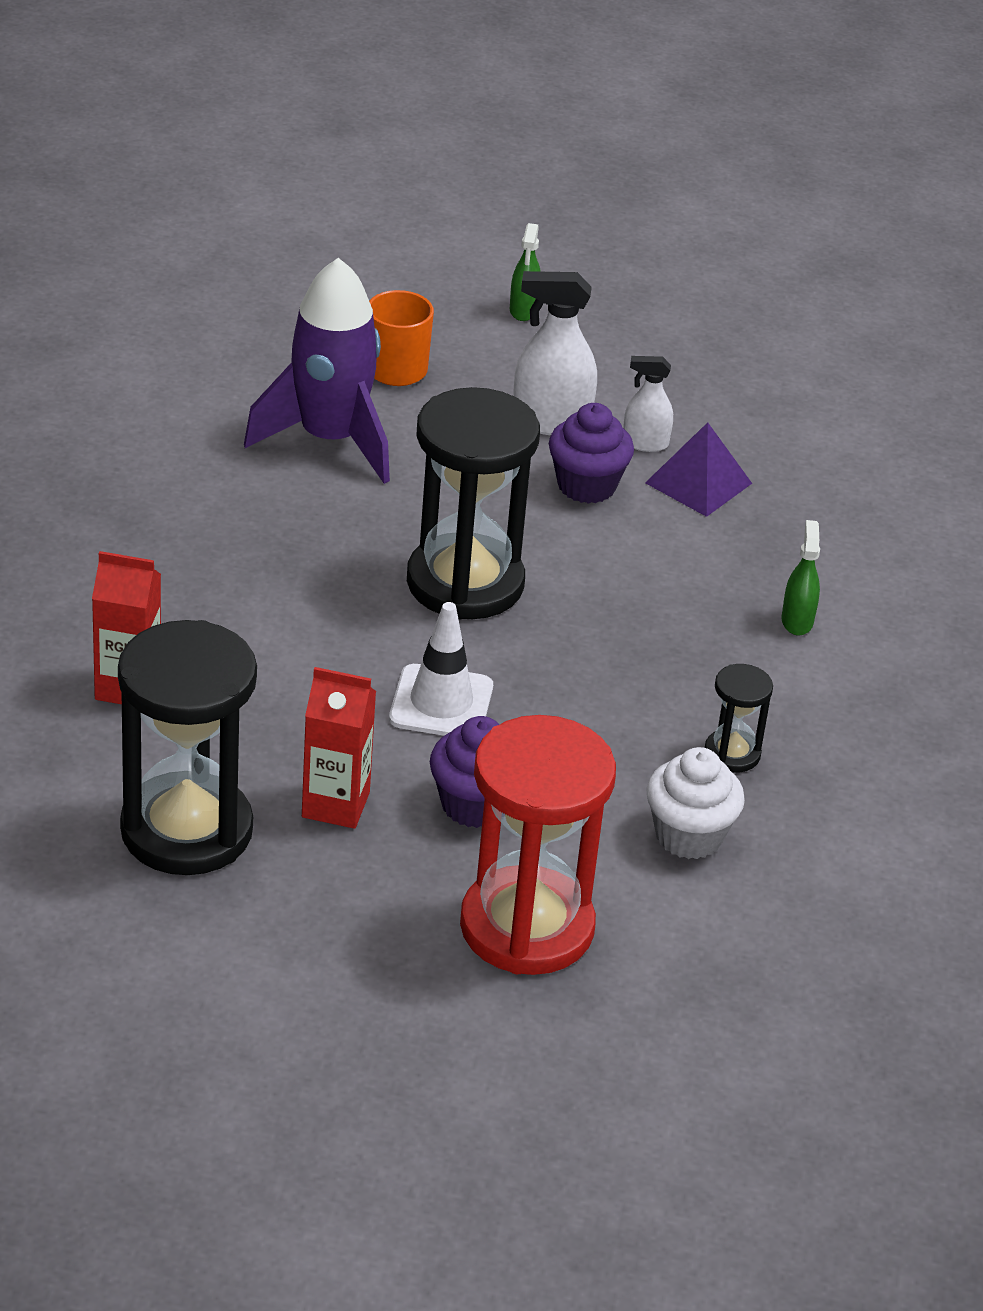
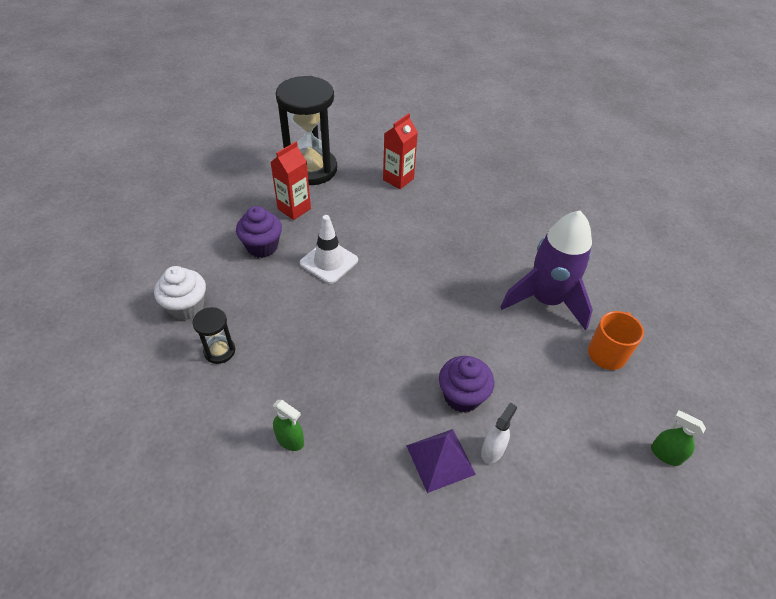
camera: 120 degrees right, 10 degrees up
(465, 583) = (405, 305): black hourglass -> none
(527, 927) = (188, 234): red hourglass -> none
(550, 422) = (532, 408): white spray bottle -> none

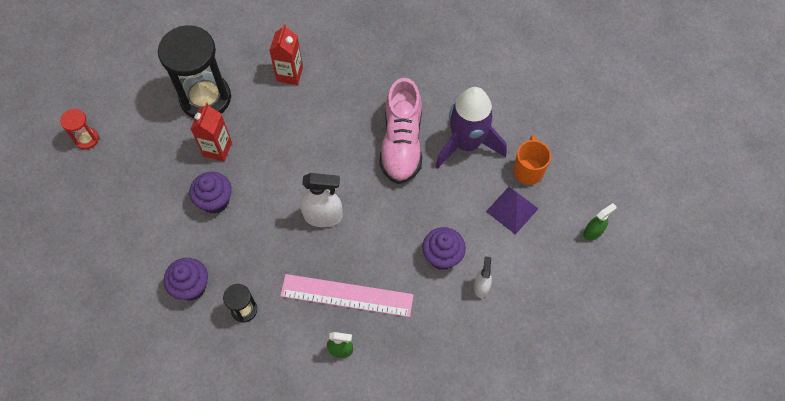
camera: 25 degrees left, 15 degrees up
(186, 307) = (191, 286): white cupcake -> purple cupcake
(192, 160) = (87, 139): none -> red hourglass
(329, 262) = (280, 189): white traffic cone -> none
(333, 386) = (347, 295): none -> pink ruler
(355, 302) = (323, 216): none -> white spray bottle
(440, 459) = (450, 311): purple pyramid -> purple pyramid (512, 210)
(475, 273) = (401, 143): none -> pink shoe
(665, 454) = (593, 232): green spray bottle -> green spray bottle turned 135 degrees clockwise

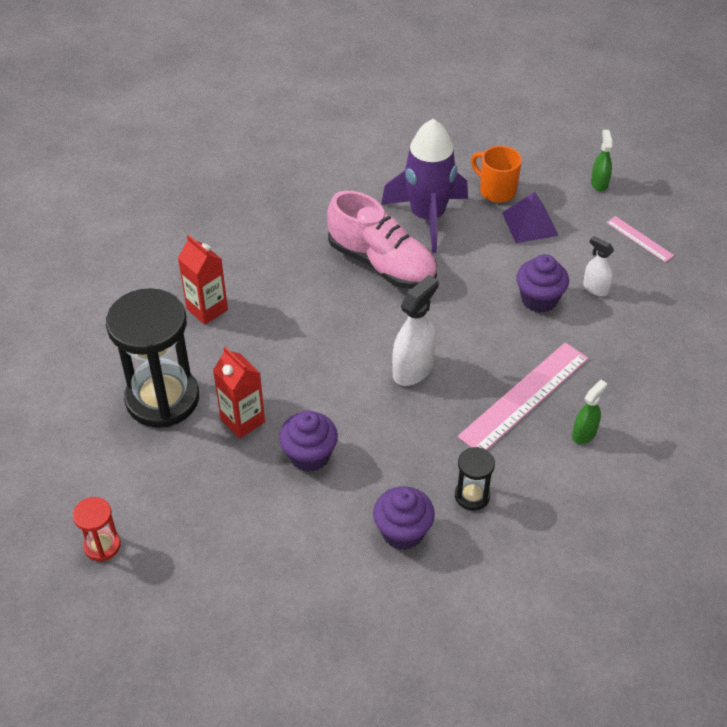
camera: 55 degrees left, 15 degrees down
(556, 290) = (639, 239): none -> pink ruler

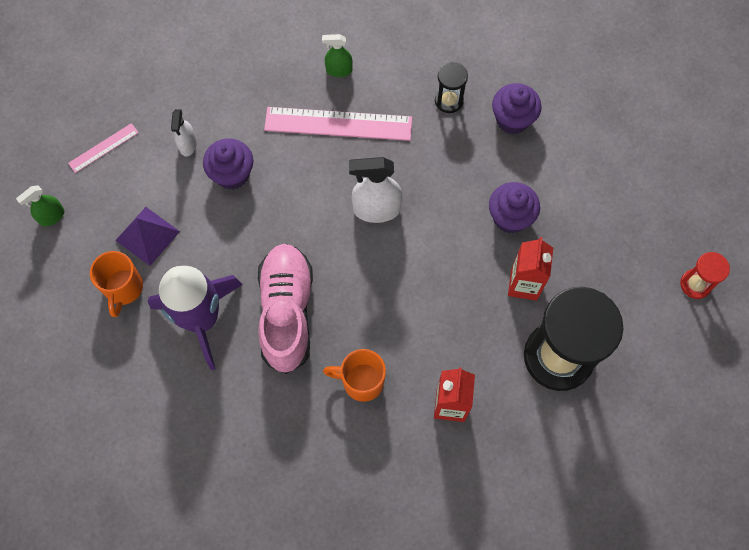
camera: 130 degrees left, 20 degrees up
(282, 272) = (361, 381): none -> orange mug
(639, 239) = (103, 148): pink ruler -> pink ruler turned 45 degrees clockwise

